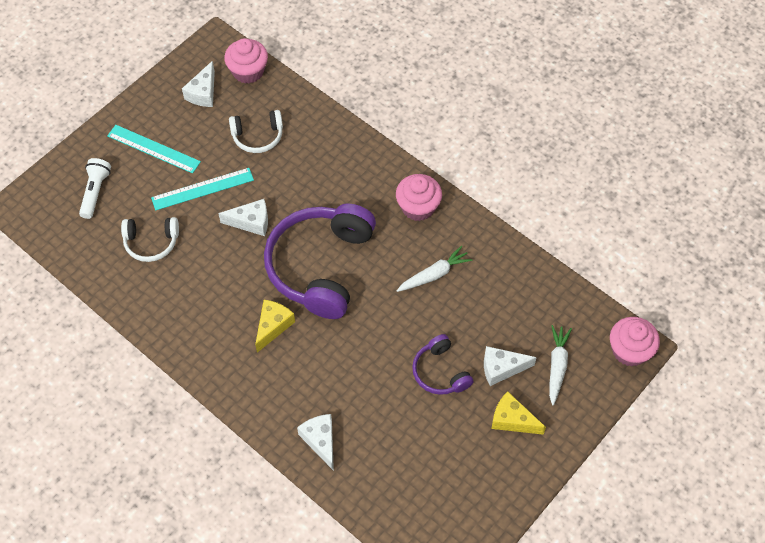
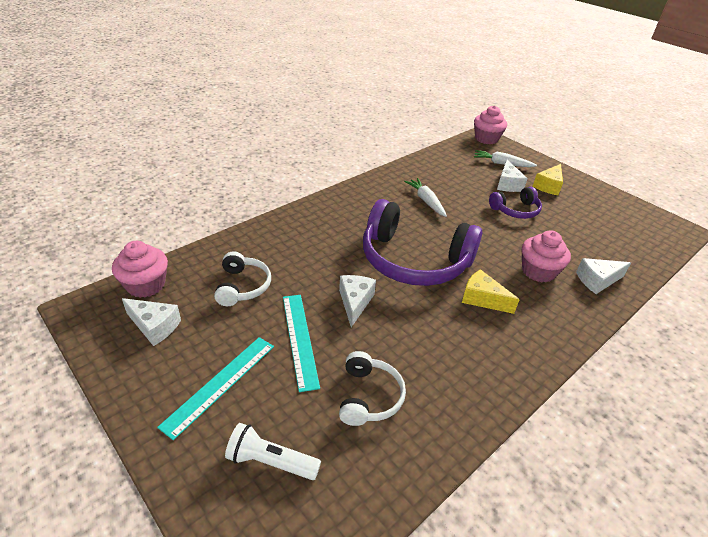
camera: 85 degrees left, 20 degrees down
(418, 207) = (359, 200): pink cupcake -> pink cupcake (538, 271)

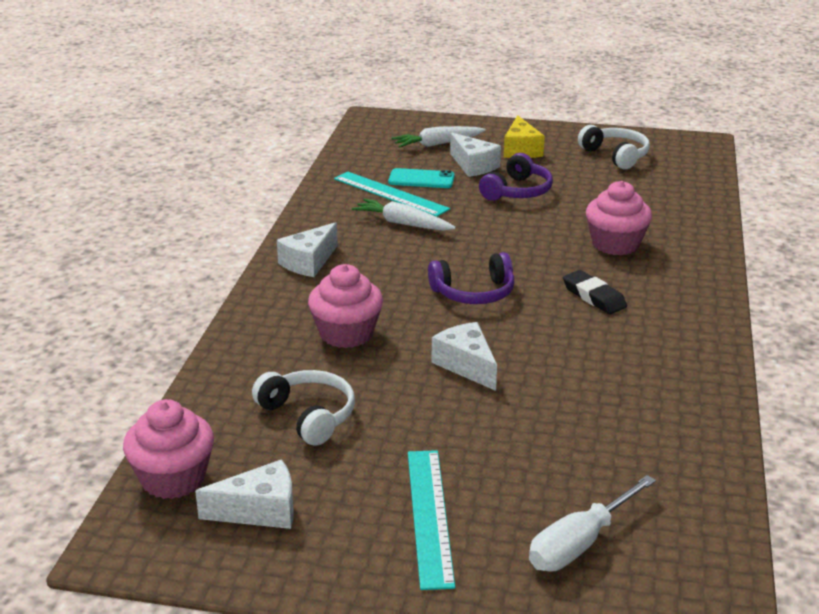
camera: 35 degrees left, 10 degrees down
(270, 462) = (580, 543): white flashlight -> white screwdriver
(299, 339) = (456, 430): turquoise ruler -> turquoise ruler (390, 194)
(369, 396) = (598, 439): white headphones -> white headphones (615, 155)
(414, 260) = (474, 293): purple headphones -> purple headphones, size x0.49
(468, 180) = (421, 179): none -> turquoise phone
(482, 299) = (594, 297): yellow cheese -> black eraser
(486, 139) = (380, 120): pink cupcake -> pink cupcake (346, 334)
(597, 281) = (680, 227): white cheese -> white cheese (309, 262)

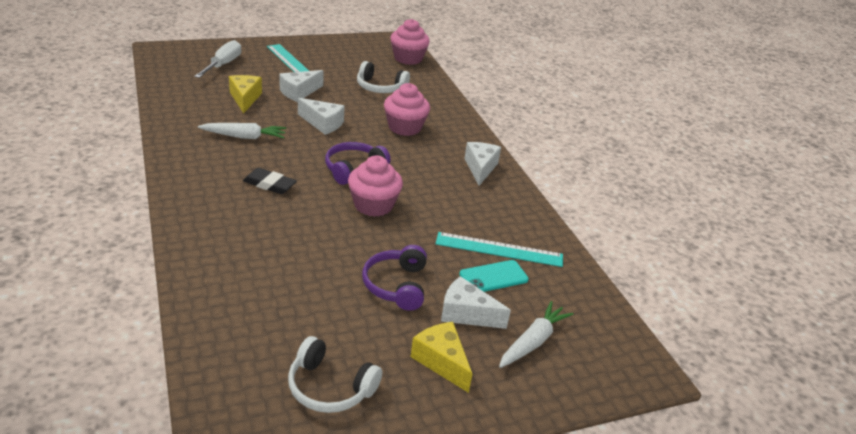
camera: 145 degrees right, 5 degrees up
(260, 511) = (362, 55): white cheese -> white cheese (299, 92)
(403, 224) = (456, 218): white carrot -> white carrot (244, 137)
(570, 441) = (245, 99): none -> yellow cheese
(615, 244) = (273, 240): pink cupcake -> pink cupcake (373, 205)

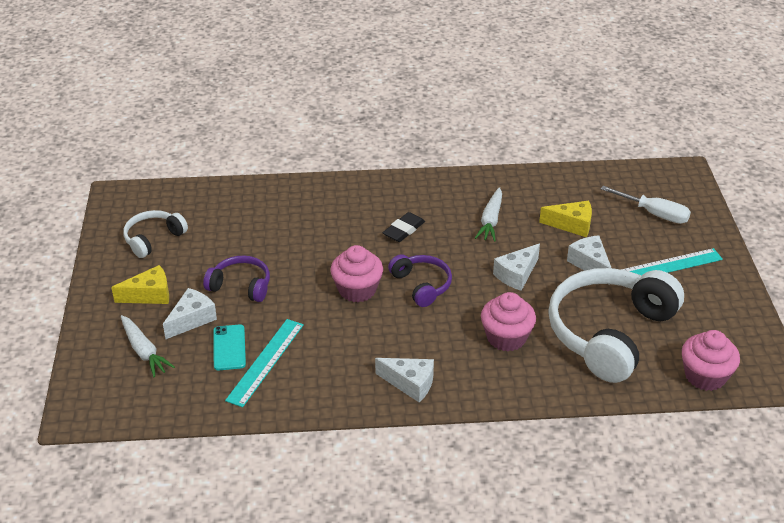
camera: 110 degrees right, 5 degrees up
(380, 87) = (609, 333): white headphones -> white headphones, size x2.03

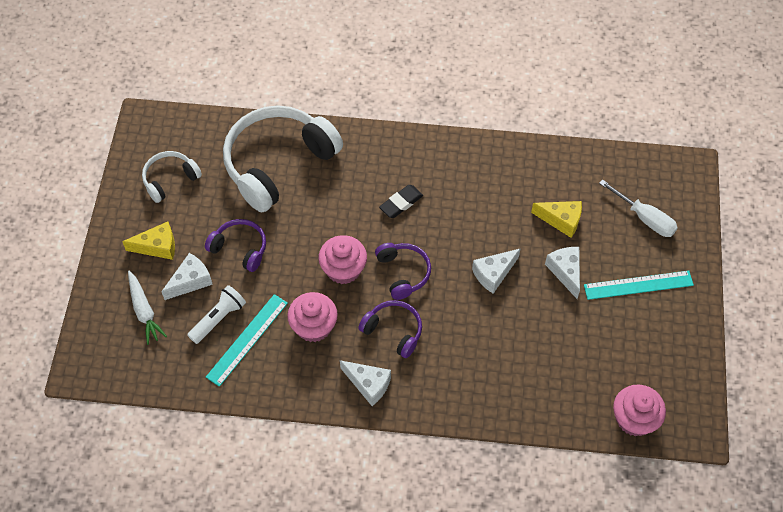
camera: 10 degrees right, 20 degrees up
(229, 347) = (218, 318): turquoise phone -> white flashlight
(425, 334) = (393, 331): none -> purple headphones
(491, 220) = (485, 203): white carrot -> none
(506, 337) = (466, 346): pink cupcake -> pink cupcake (314, 326)
(609, 333) = (561, 356): white headphones -> white headphones (278, 163)

